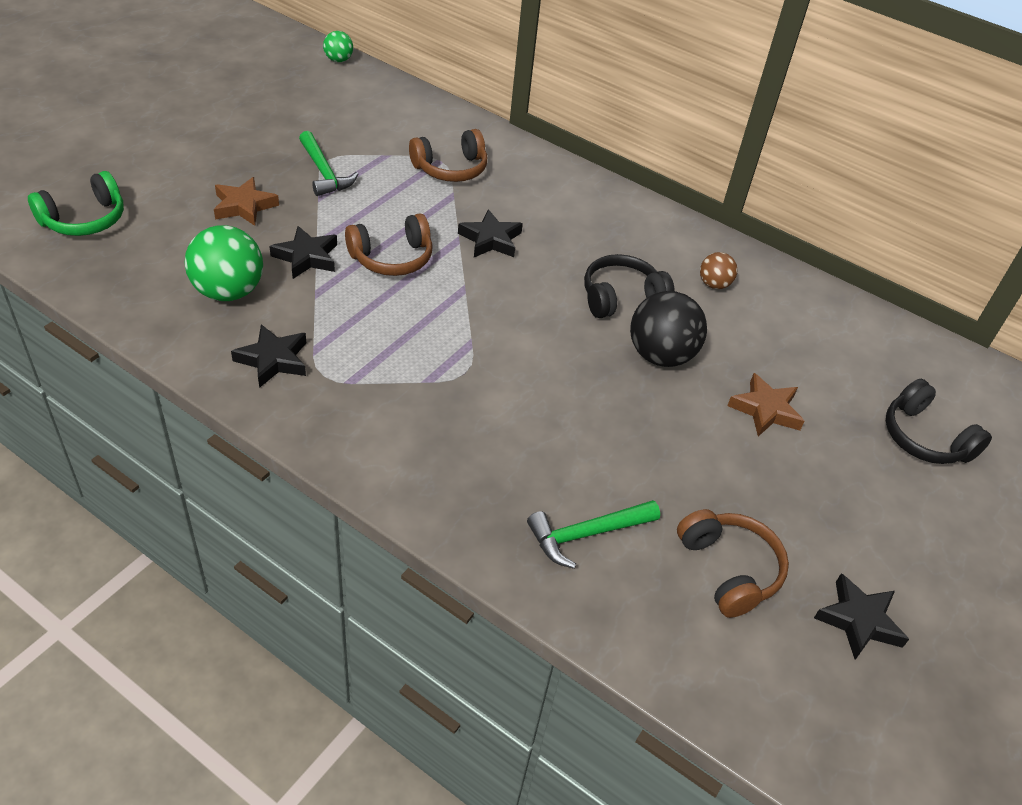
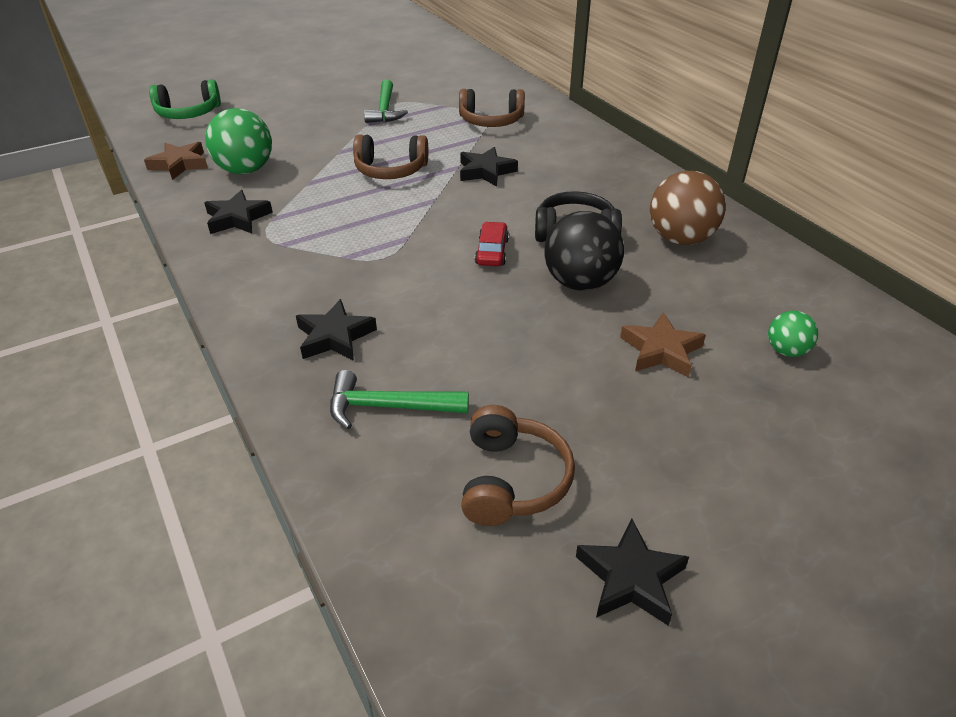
camera: 30 degrees right, 5 degrees down
(244, 206) = (306, 121): brown star -> brown star (180, 164)
(306, 257) = (323, 159): black star -> black star (335, 336)
(338, 60) = (457, 46): green ball -> green ball (786, 351)
(562, 339) = (492, 252): none -> red car
(714, 284) = (680, 239): brown ball -> brown ball, size x1.87
(924, 438) = (843, 421): black headphones -> none

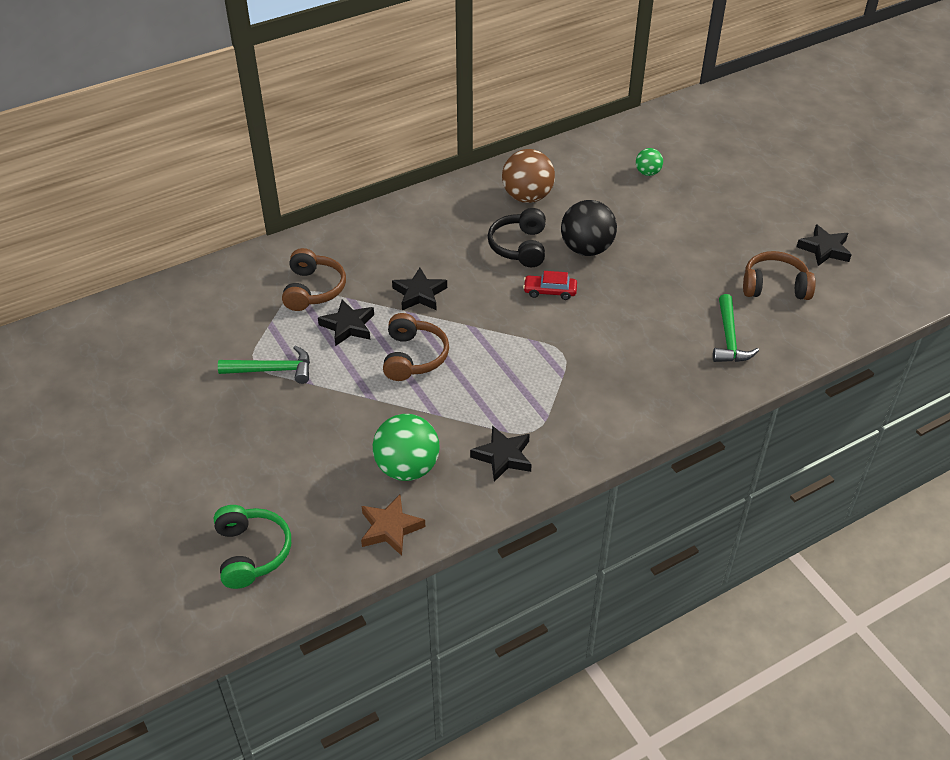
camera: 90 degrees left, 5 degrees up
(335, 336) = (664, 371): black star -> black star (348, 326)
(661, 350) = (655, 220): brown star -> none

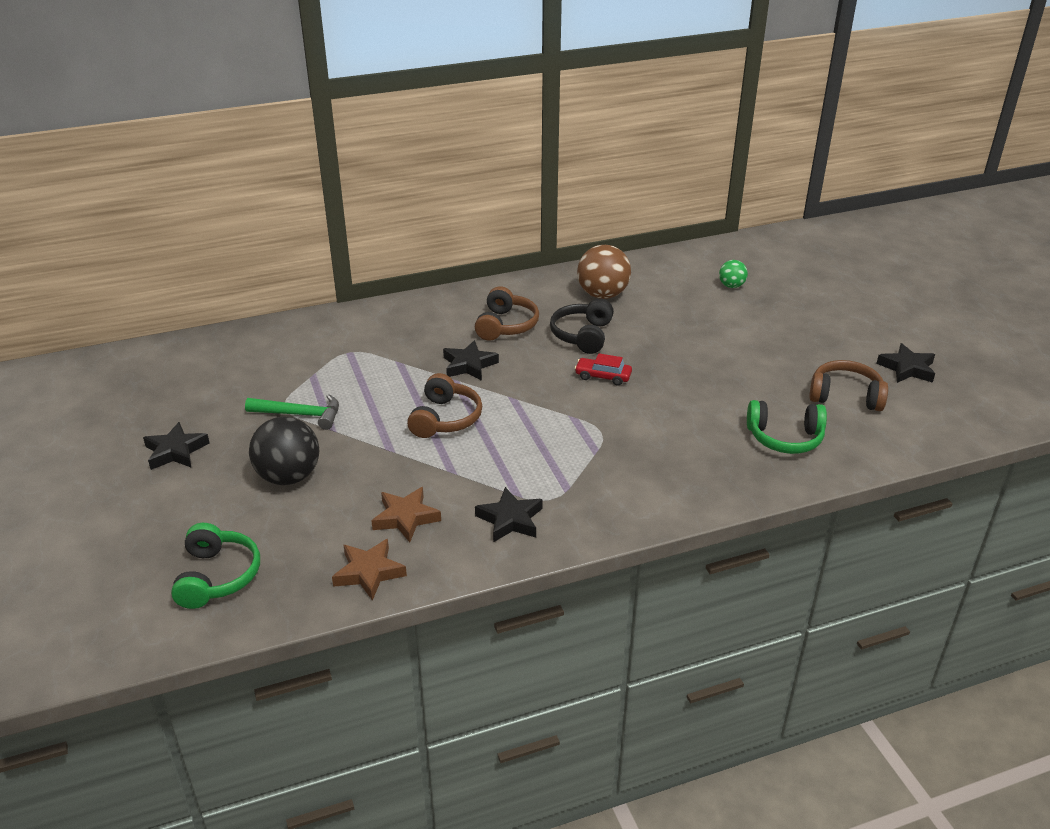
camera: 10 degrees right, 10 degrees down
(313, 289) = (365, 351): brown headphones -> brown headphones (506, 325)
(348, 326) = (388, 385): black star -> black star (175, 451)
(407, 468) = (406, 518): green ball -> brown star
(586, 249) = (651, 344): black ball -> black ball (288, 476)
(729, 338) = (785, 438): green hammer -> green headphones

